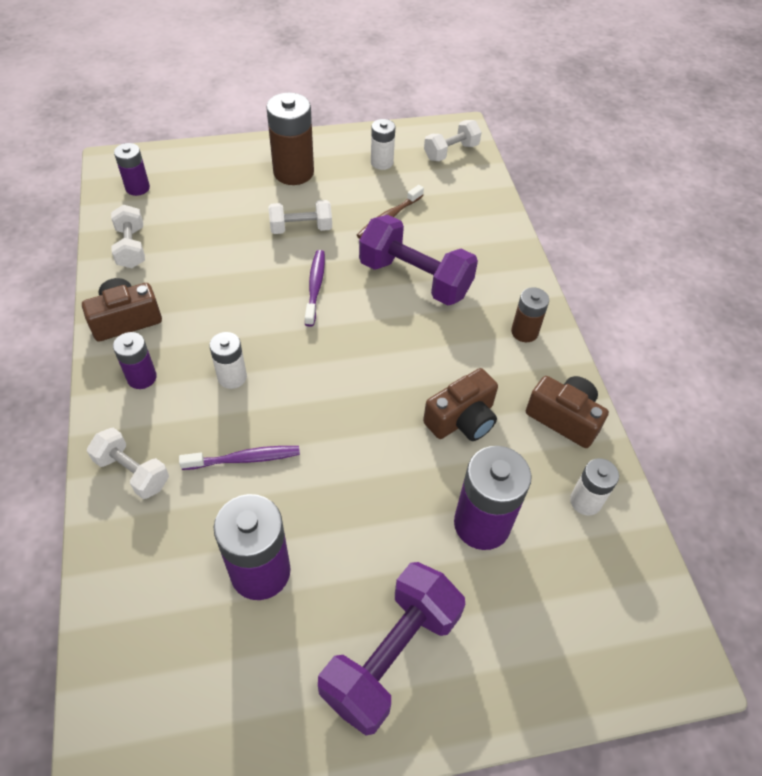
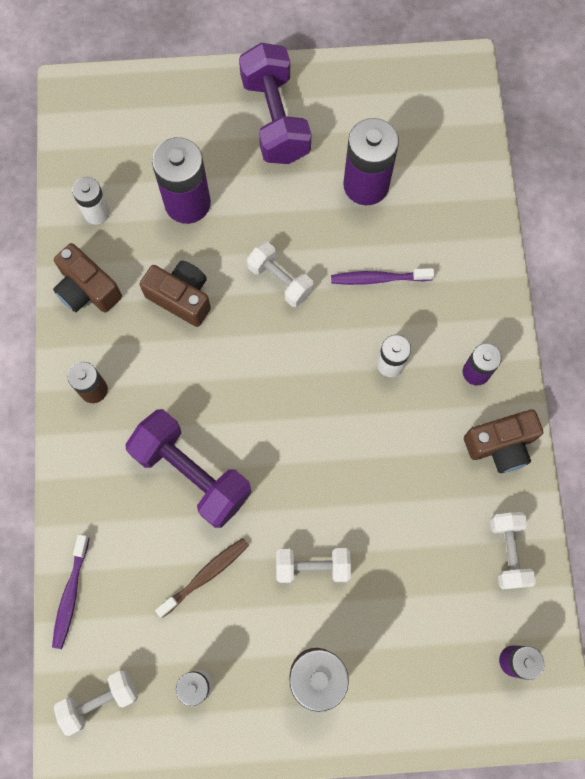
camera: 170 degrees left, 20 degrees up
(132, 472) = (473, 276): white dumbbell -> white dumbbell (280, 280)
(315, 287) = (302, 472): purple toothbrush -> purple toothbrush (71, 594)
(391, 656) = (275, 119): purple dumbbell -> purple dumbbell turned 60 degrees counterclockwise
(462, 419) = (181, 297): brown camera -> brown camera turned 60 degrees clockwise

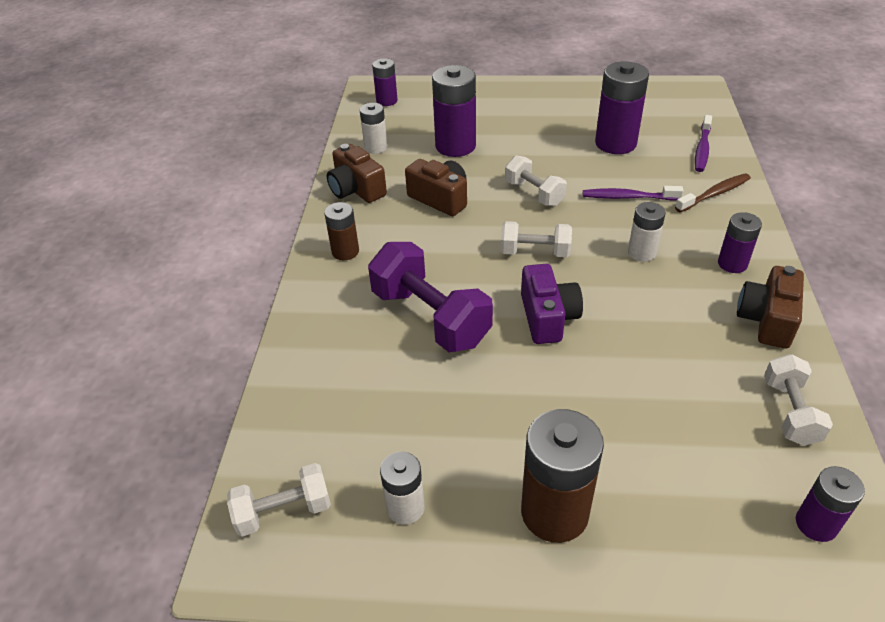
camera: 10 degrees right, 30 degrees down
(71, 594) = (278, 405): purple toothbrush -> purple toothbrush (702, 149)
(95, 119) = (386, 101): none -> purple battery
(205, 575) = (431, 402): brown toothbrush -> brown toothbrush (714, 194)
(275, 119) = (537, 106): purple dumbbell -> none
(302, 462) = (548, 317): none -> purple camera
(312, 567) = (555, 405): white dumbbell -> white dumbbell (535, 252)
(500, 445) = (767, 320): brown camera -> brown camera turned 120 degrees clockwise

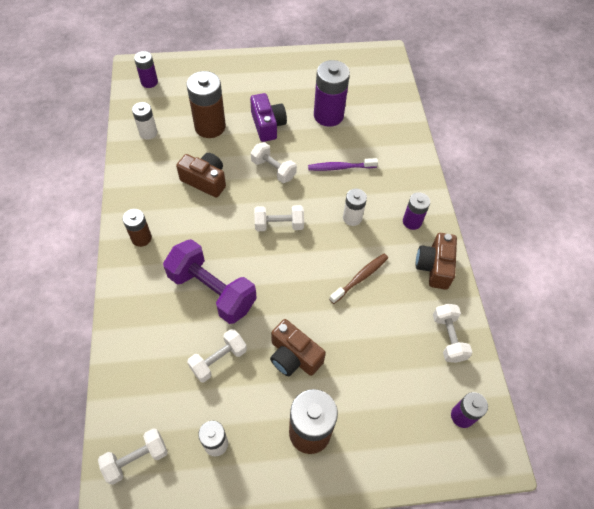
camera: 15 degrees left, 15 degrees up
(356, 189) = (140, 177): brown camera -> brown camera (294, 356)
(426, 400) = (218, 360): none -> white dumbbell
(455, 146) = (210, 127): purple battery -> brown battery
(548, 317) = (293, 281): purple camera -> purple camera (268, 125)
(702, 149) = (390, 117): purple toothbrush -> none
(714, 194) = (399, 159): brown toothbrush -> brown toothbrush (360, 278)

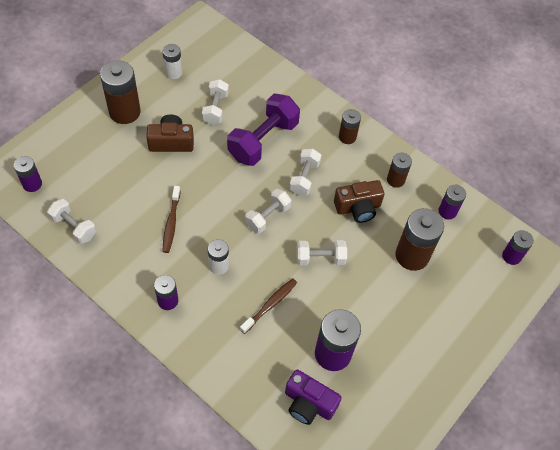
camera: 135 degrees right, 0 degrees up
(136, 459) = (208, 40): white dumbbell -> white dumbbell (304, 178)
(148, 133) = (447, 211): white battery -> purple battery
(152, 178) = (395, 180): none -> brown battery
(212, 291) = (263, 140): purple dumbbell -> purple dumbbell turned 45 degrees counterclockwise
(268, 125) = (371, 297): purple camera -> purple camera (308, 403)
(340, 167) = (270, 305): purple toothbrush -> brown toothbrush
(434, 267) = (121, 274): brown camera -> none

